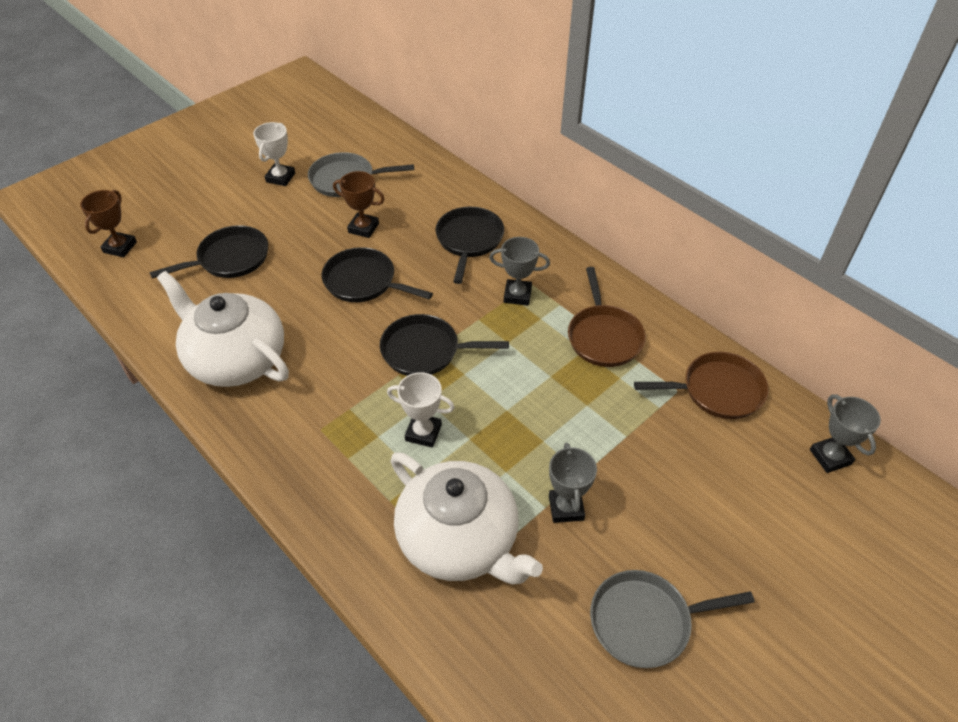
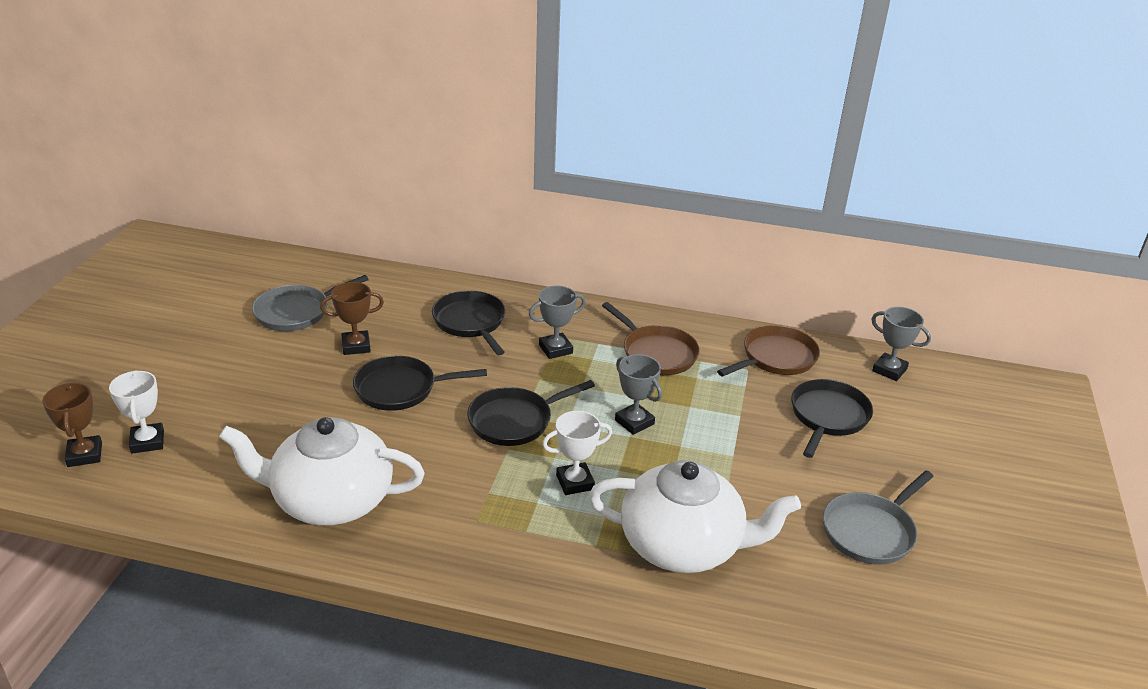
camera: 35 degrees left, 15 degrees down
(229, 259) = (234, 419): black pan -> black pan (828, 417)
(280, 177) = (220, 332): white trophy -> white trophy (147, 442)
(566, 508) = (743, 484): grey trophy -> grey trophy (634, 422)

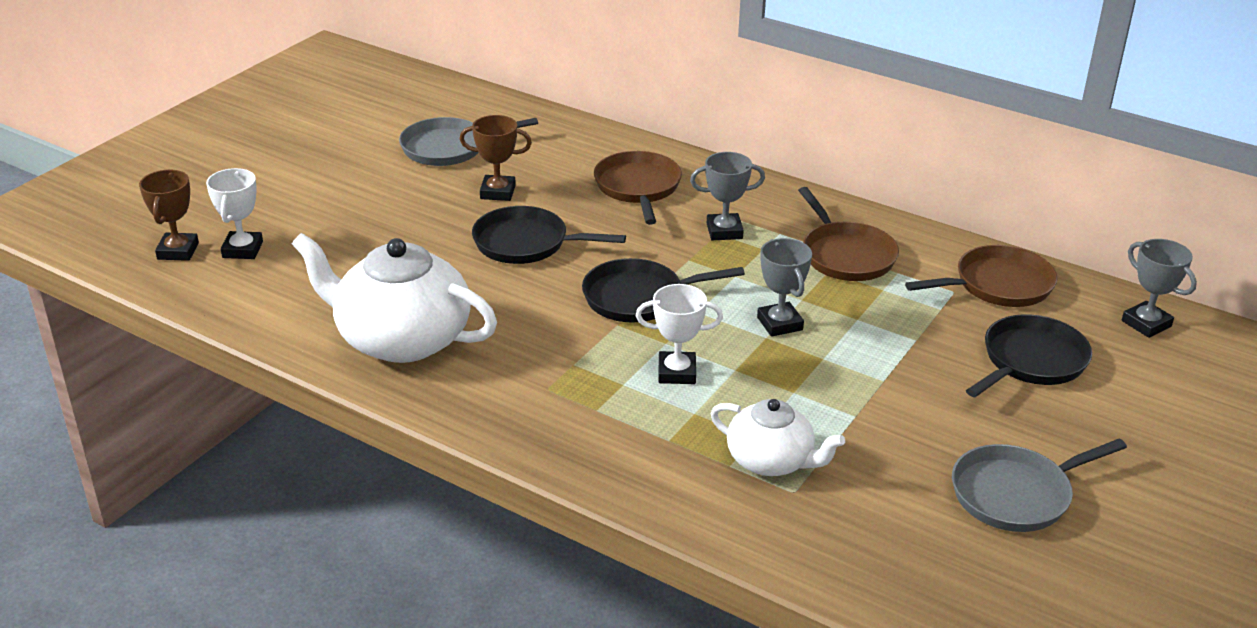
camera: 20 degrees right, 0 degrees up
(471, 322) = (638, 188): black pan -> brown pan
(683, 545) = (771, 461): white teapot -> white teapot, size x0.58

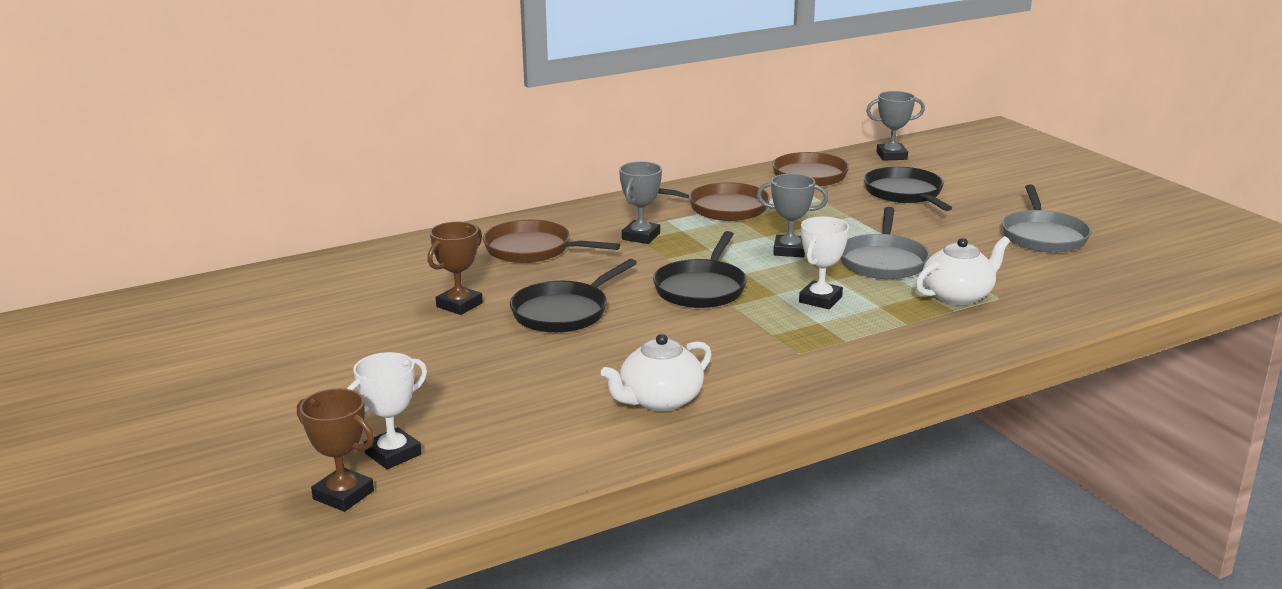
camera: 60 degrees left, 10 degrees down
(242, 250) = (393, 454): white trophy -> white trophy turned 75 degrees counterclockwise
(401, 339) = (659, 400): white teapot -> white teapot, size x0.58
(449, 148) = (344, 308): grey pan -> grey pan (883, 261)

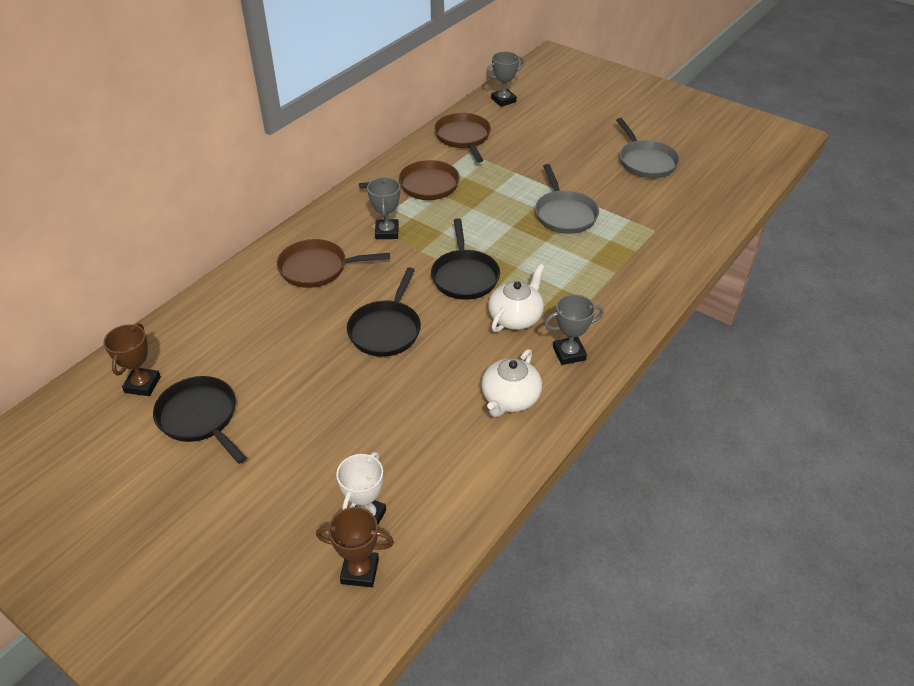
camera: 25 degrees left, 20 degrees up
(459, 305) = (304, 345): brown trophy -> brown trophy (142, 384)
(789, 250) = (498, 219): grey trophy -> grey trophy (569, 353)
(820, 300) = (549, 265): white trophy -> none
(905, 194) = (536, 139): black pan -> black pan (200, 417)
(958, 295) = (630, 236): white teapot -> white teapot (516, 317)

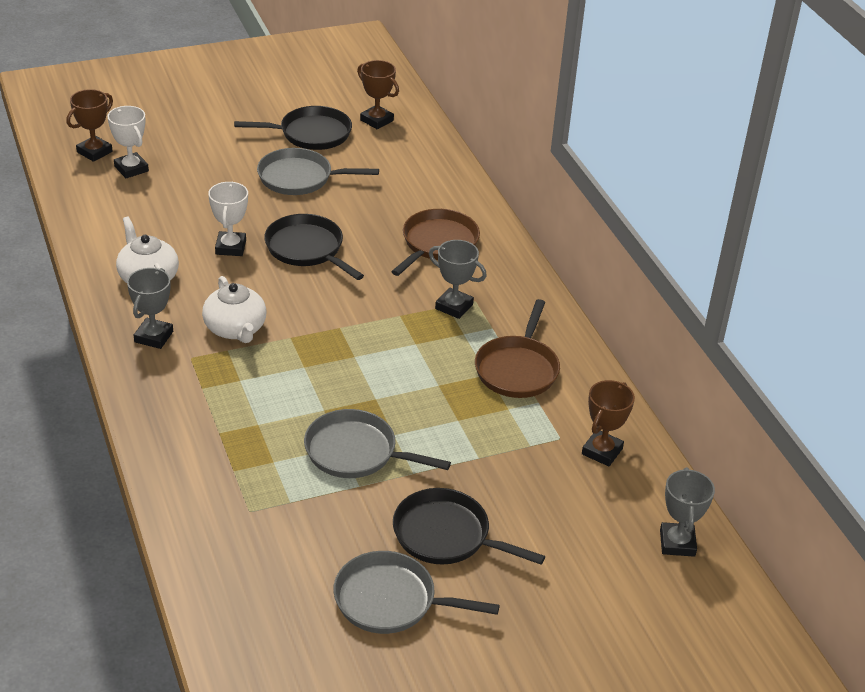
camera: 120 degrees right, 5 degrees down
(285, 386) = (299, 178): none -> grey pan
(424, 373) = (230, 247): none -> white trophy
(463, 137) = (602, 451): brown pan -> brown trophy
(464, 276) = (329, 325): black pan -> black pan (446, 535)

